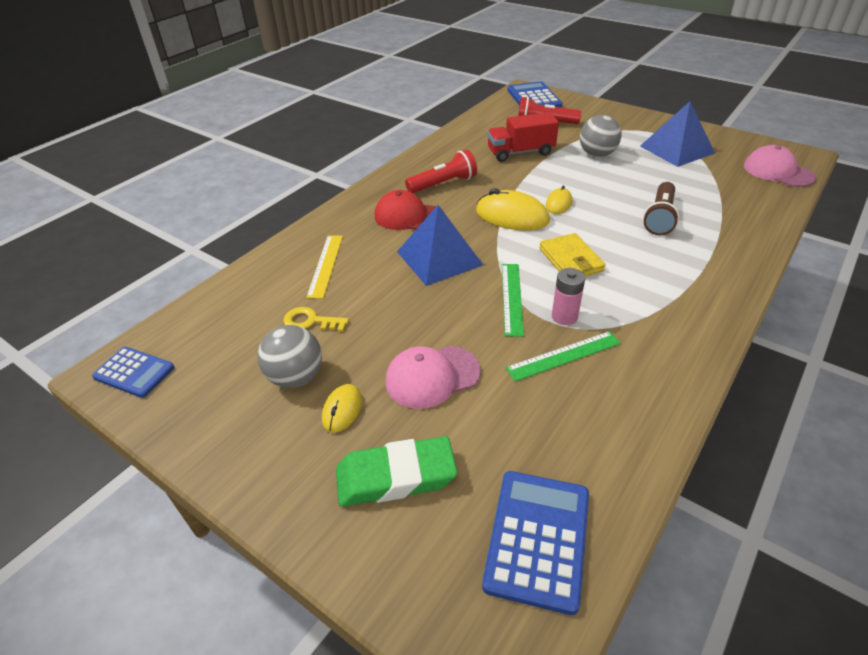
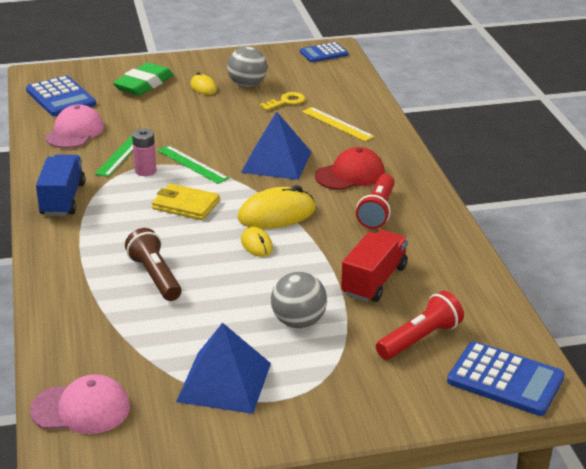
camera: 130 degrees right, 10 degrees down
(432, 376) = (181, 114): pink cap -> pink cap (75, 132)
(681, 329) = (63, 199): none -> blue truck

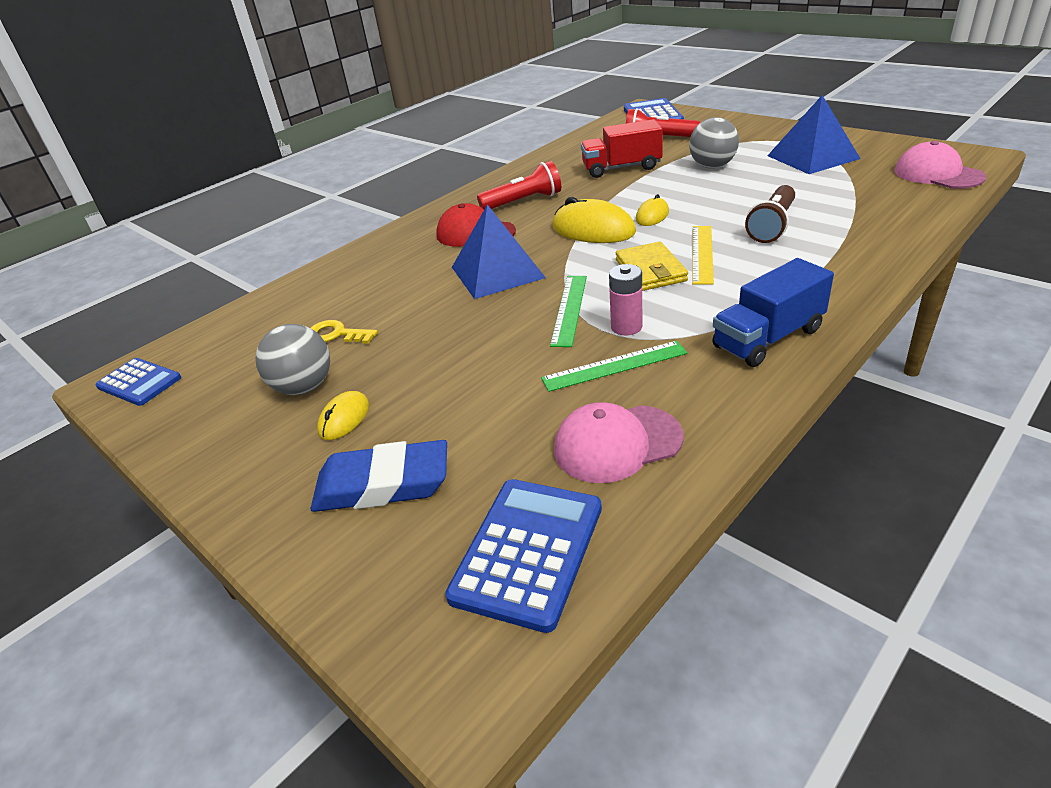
camera: 120 degrees left, 5 degrees up
(144, 84) = (383, 484): green eraser -> blue eraser
(337, 124) = (369, 281): yellow ruler -> yellow ruler (702, 254)

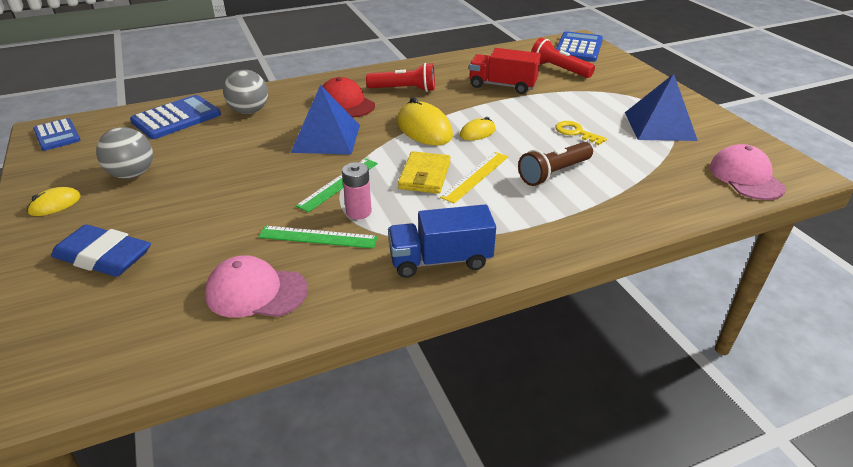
camera: 20 degrees right, 0 degrees up
(337, 334) = (187, 146): yellow key -> yellow key (576, 132)
(344, 418) = (130, 205): yellow mouse -> yellow mouse (55, 204)
(528, 551) = (128, 337): blue calculator -> blue calculator (176, 118)
(712, 166) = (570, 107): grey ball -> grey ball (249, 111)

